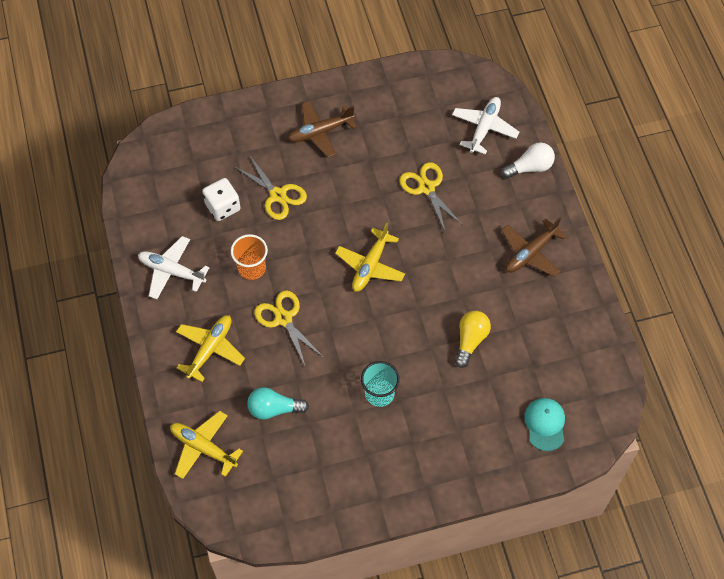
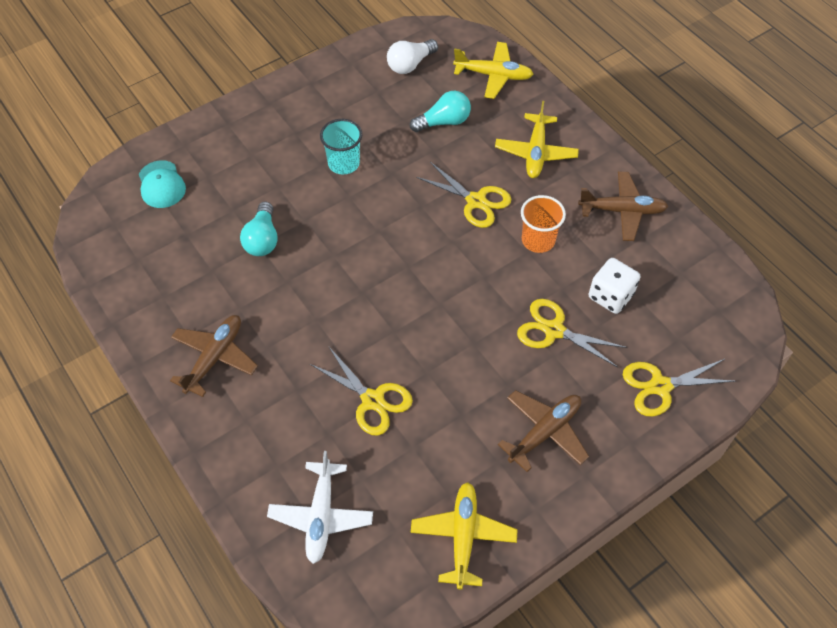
camera: 160 degrees right, 5 degrees down
(171, 271) = (622, 211): white plane -> brown plane
(227, 136) = (660, 386): none -> yellow scissors
(370, 266) = (405, 283): yellow plane -> yellow plane (463, 536)
(470, 340) = (262, 239): yellow light bulb -> turquoise light bulb
(530, 167) = (241, 475): white light bulb -> white light bulb (410, 64)

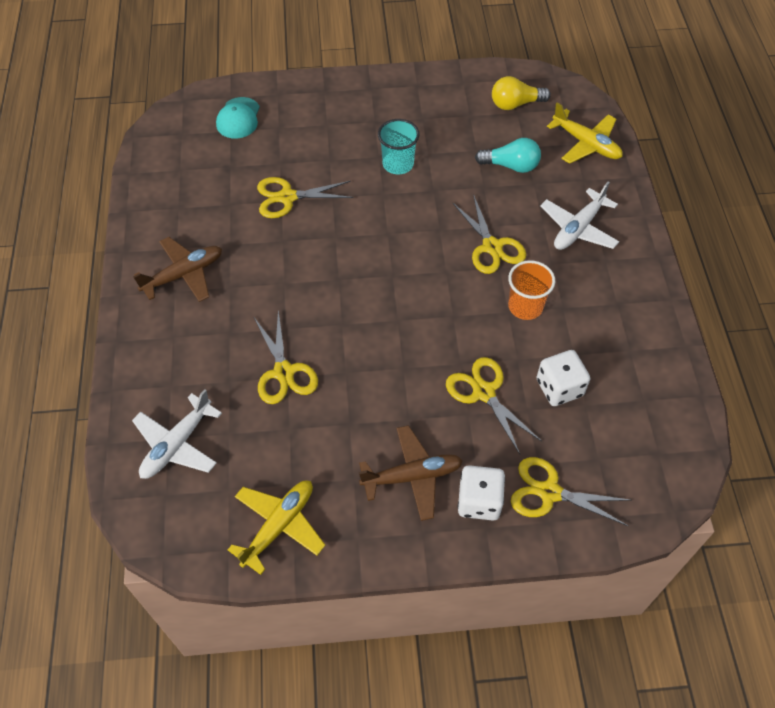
camera: 30 degrees right, 0 degrees up
(262, 239) = (287, 197): turquoise light bulb -> yellow scissors
(410, 64) = (515, 104): white light bulb -> yellow light bulb
(535, 152) = (578, 228): yellow plane -> white plane
(611, 423) = (479, 501): none -> white dice
(622, 211) = (625, 317): brown plane -> none

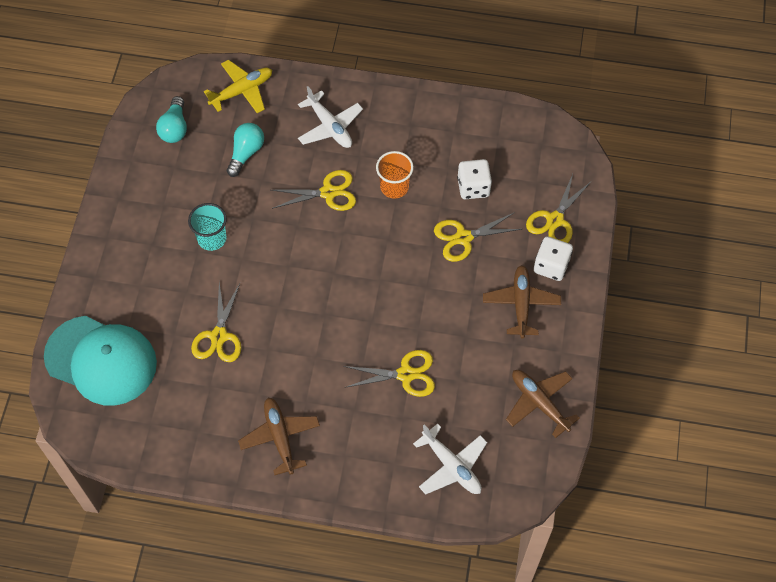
camera: 75 degrees left, 5 degrees up
(238, 118) = (101, 360): turquoise cap -> turquoise cap, size x2.03
(279, 526) = (539, 403): yellow plane -> brown plane
(515, 104) = (175, 128): yellow light bulb -> turquoise light bulb

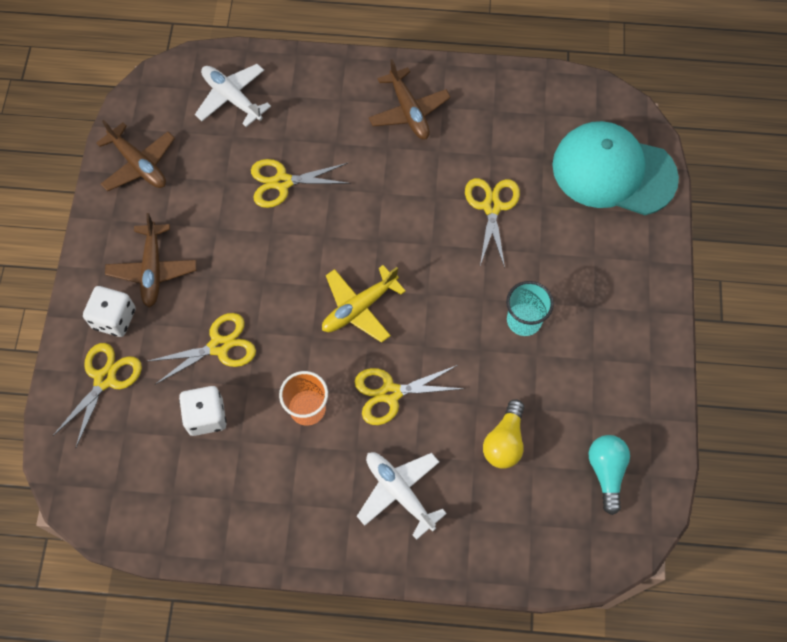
camera: 175 degrees right, 5 degrees up
(242, 91) = (528, 540): yellow plane -> yellow plane (359, 308)
(246, 153) = (504, 441): turquoise light bulb -> yellow light bulb

